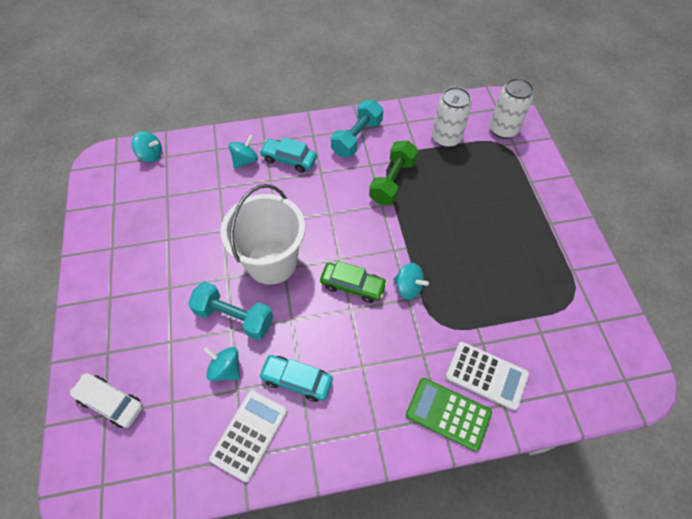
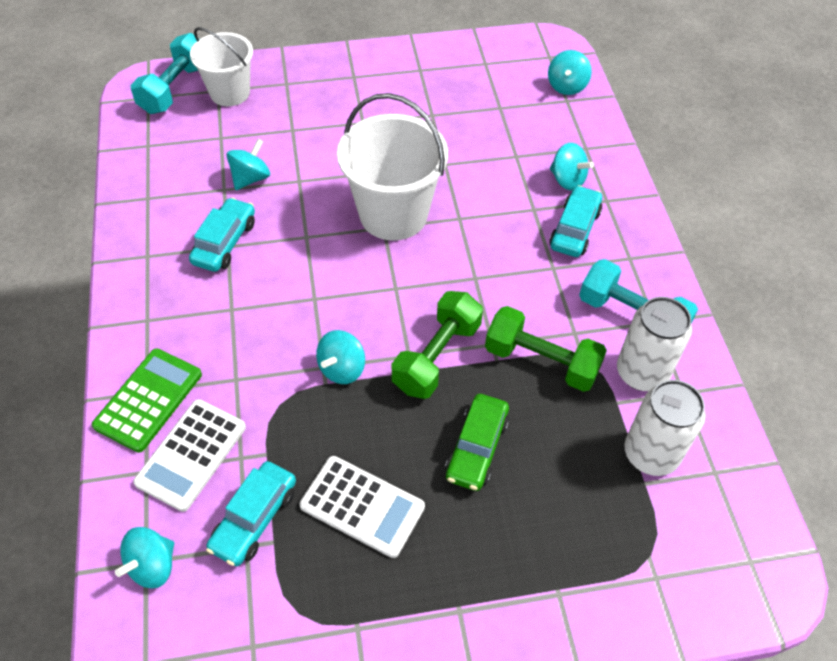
camera: 90 degrees right, 5 degrees down
(111, 402) = (230, 93): white car -> white bucket
(234, 317) = (316, 182): turquoise dumbbell -> turquoise dumbbell (175, 89)
(249, 434) = (170, 202): white calculator -> white calculator (362, 506)
(353, 286) = (350, 302): green car -> green car (476, 448)
(394, 234) = (437, 357): none -> green dumbbell
(503, 129) = (691, 563): white can -> white can (642, 373)
(523, 329) = (254, 518): none -> turquoise car
(567, 387) = (152, 566): none -> turquoise spinning top

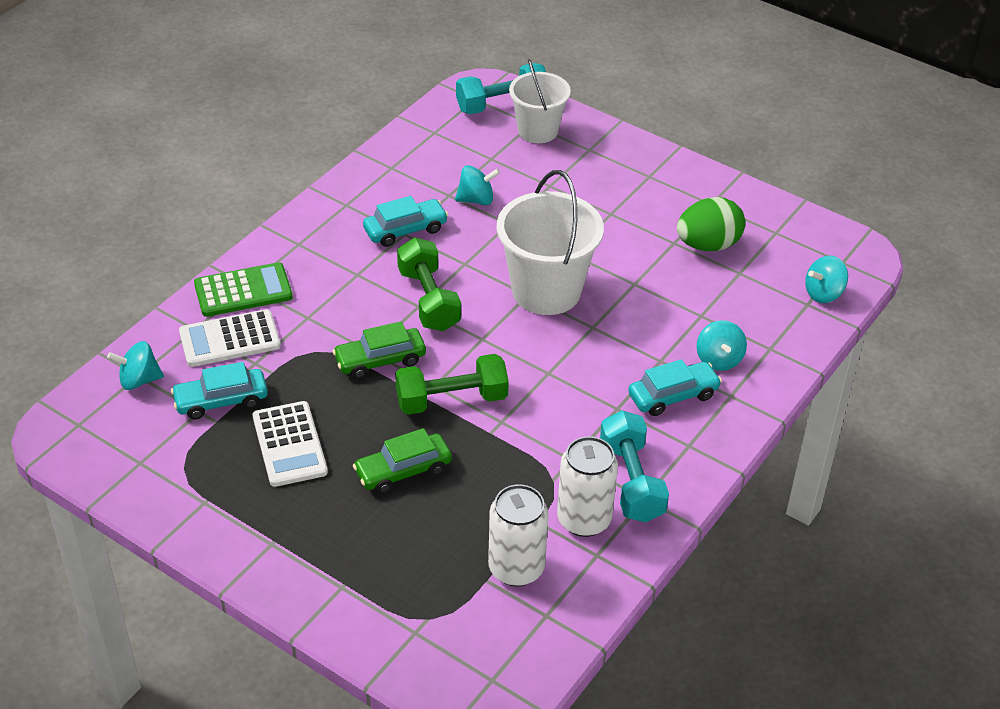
camera: 45 degrees right, 10 degrees down
(342, 369) = (380, 360): turquoise spinning top -> green car
(456, 101) = (708, 245): none -> green egg
(541, 361) = (520, 457): green dumbbell -> green dumbbell (429, 300)

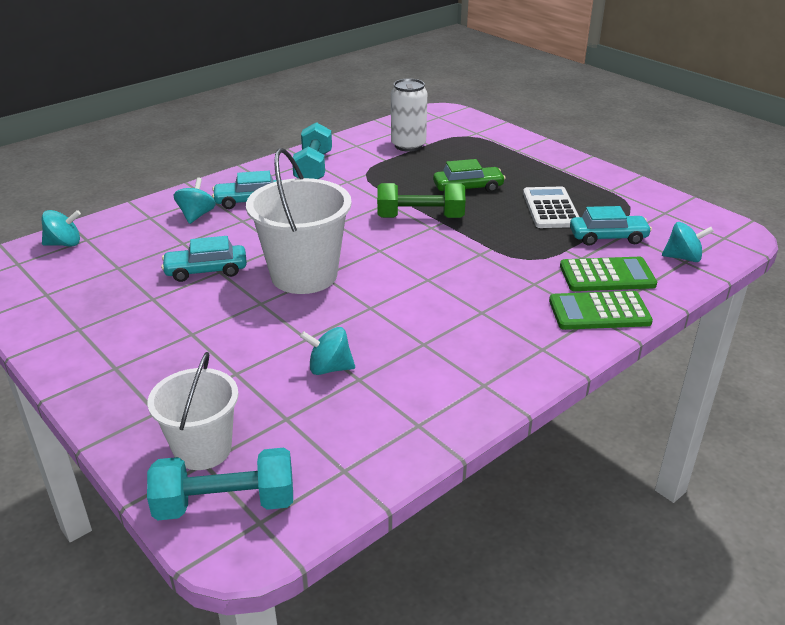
camera: 165 degrees left, 10 degrees down
(230, 339) = (607, 275): white calculator -> green calculator
(380, 360) = (472, 246): green car -> none
(405, 230) = (421, 346): turquoise car -> turquoise car (206, 271)
(429, 300) = (417, 282): green dumbbell -> none
(584, 519) = (355, 157): white can -> none
(708, 245) = (122, 292): green egg -> none

